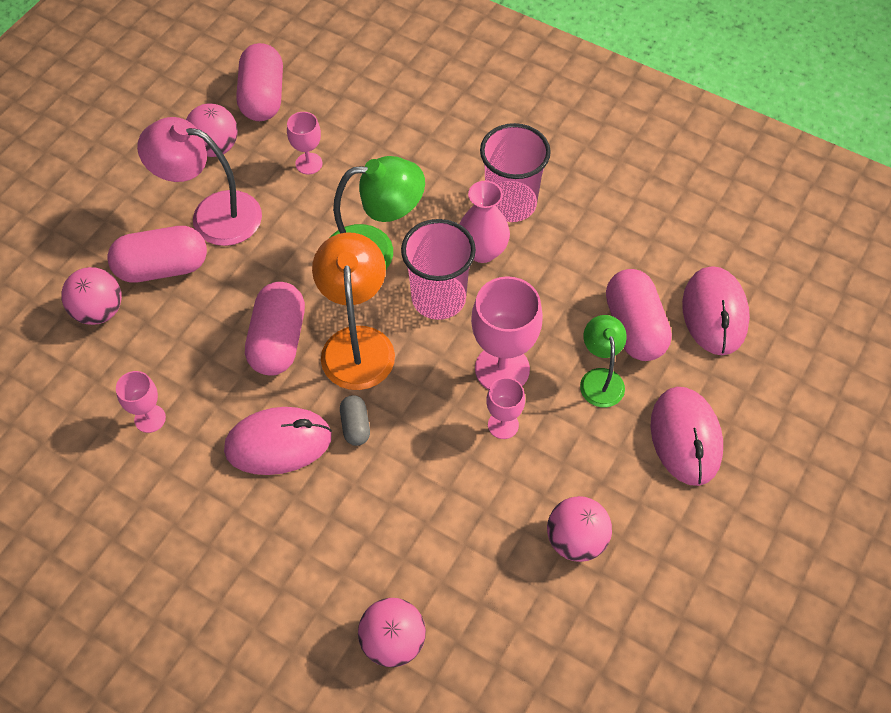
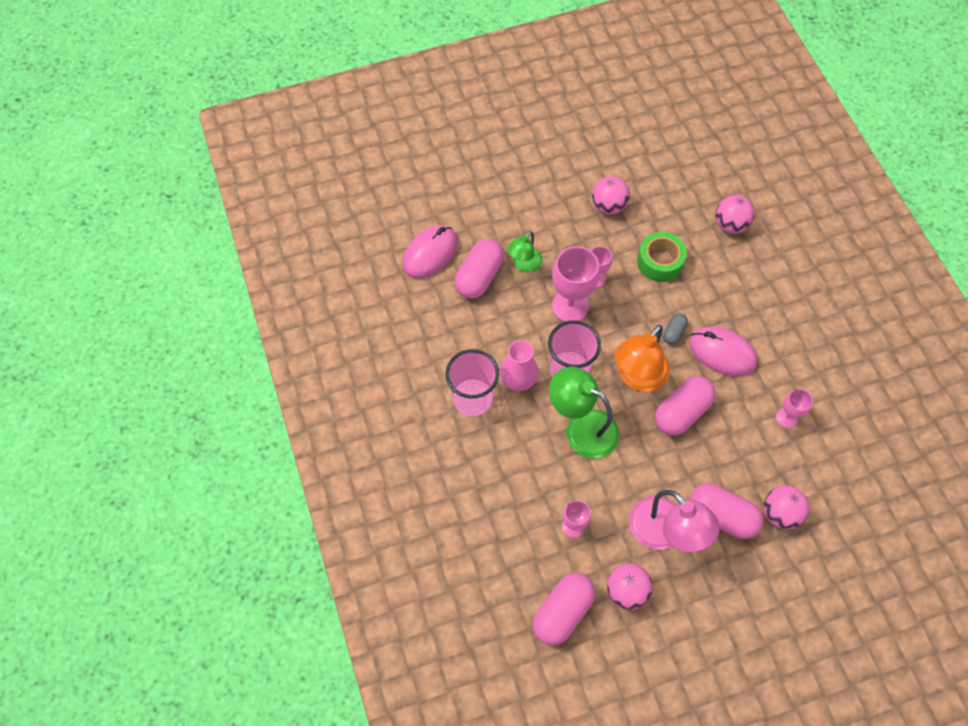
camera: 140 degrees left, 5 degrees up
(444, 508) = (659, 262): none -> green tape
(685, 437) = (511, 210): pink mouse -> none

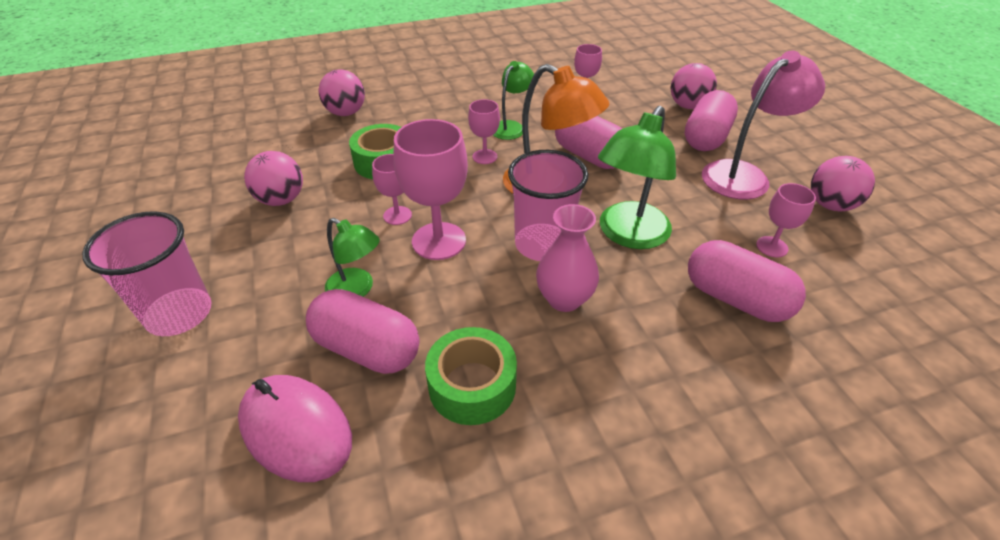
camera: 90 degrees left, 20 degrees down
(454, 330) = (472, 385): none -> green tape
(473, 398) = (604, 357): pink cup -> pink cup (179, 314)
(562, 612) = (893, 259): pink capsule -> pink capsule (735, 299)
(673, 332) = (485, 157): grey capsule -> pink goblet
(722, 352) = (511, 127): pink mouse -> green lamp

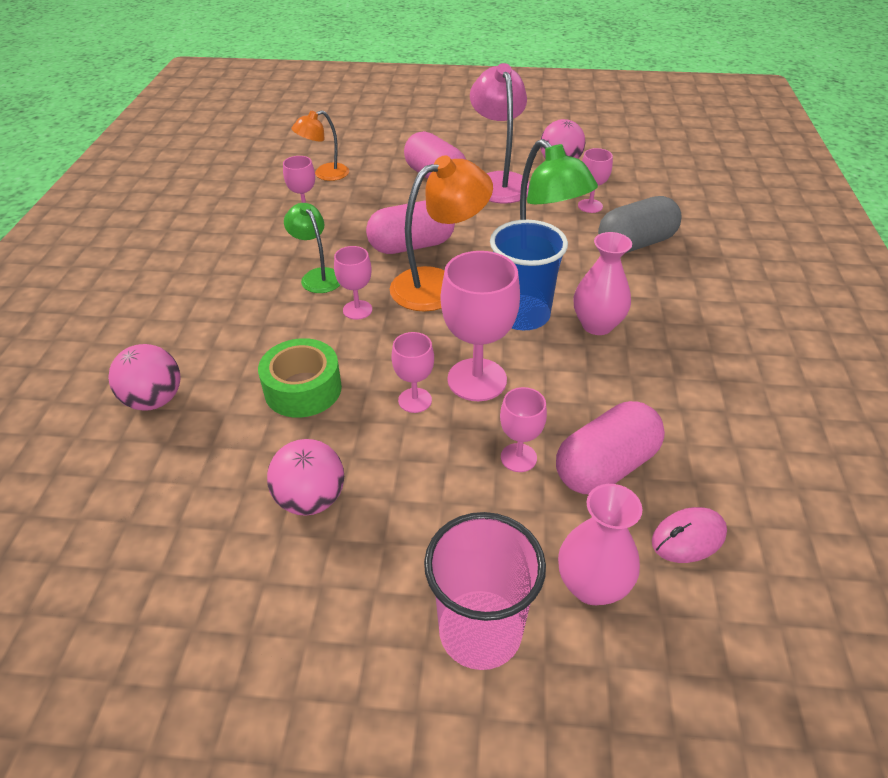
camera: 65 degrees left, 0 degrees up
(229, 369) = (592, 585): none -> pink vase
(296, 429) = (688, 537): pink mouse -> pink mouse, size x0.60
(357, 289) = (518, 457): green lamp -> pink goblet
(472, 385) = (673, 407): green tape -> none
(542, 244) = (522, 315): pink cup -> blue cup
(645, 86) = (324, 174): none -> orange lamp
(688, 106) = (379, 166): pink ball -> none
(735, 299) = (635, 243): pink capsule -> grey capsule

